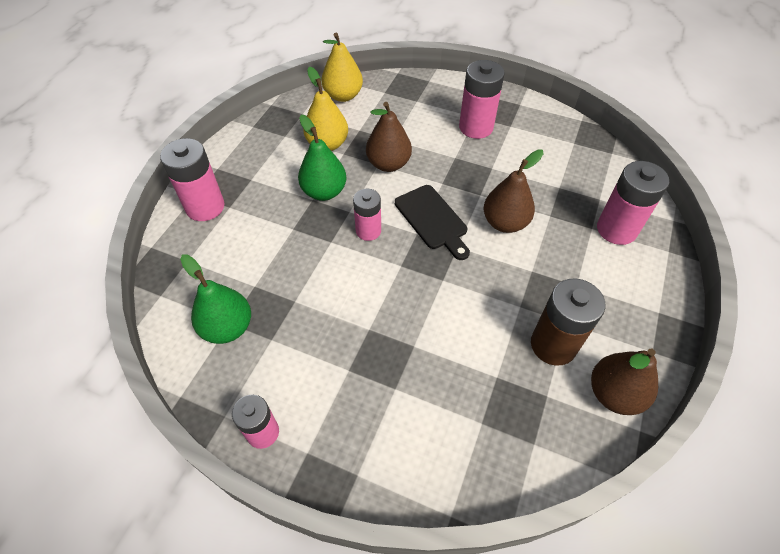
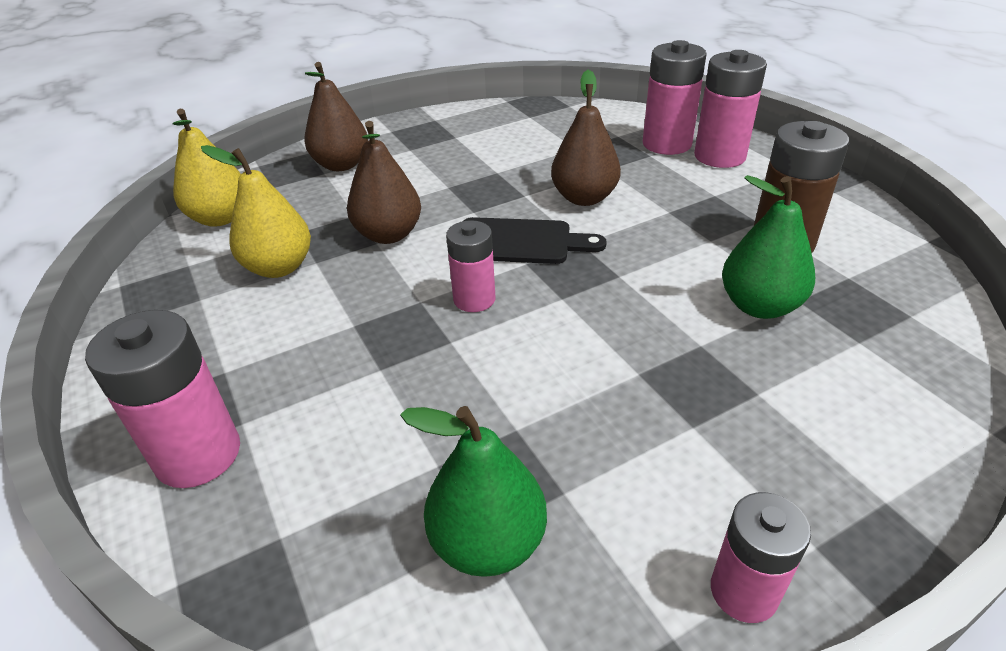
camera: 50 degrees left, 15 degrees down
(324, 192) = (356, 308): green pear -> green pear (759, 306)
(476, 127) = (425, 155): pink battery -> pink battery (719, 156)
(614, 394) = (873, 234): brown pear -> brown pear (341, 165)

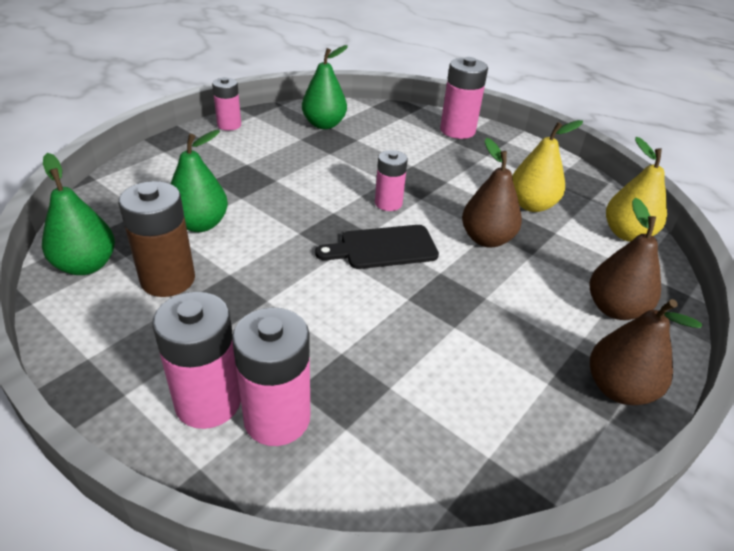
camera: 155 degrees right, 0 degrees up
(584, 198) = (350, 303): brown pear -> brown pear (618, 388)
(893, 271) = (86, 265): none -> green pear

